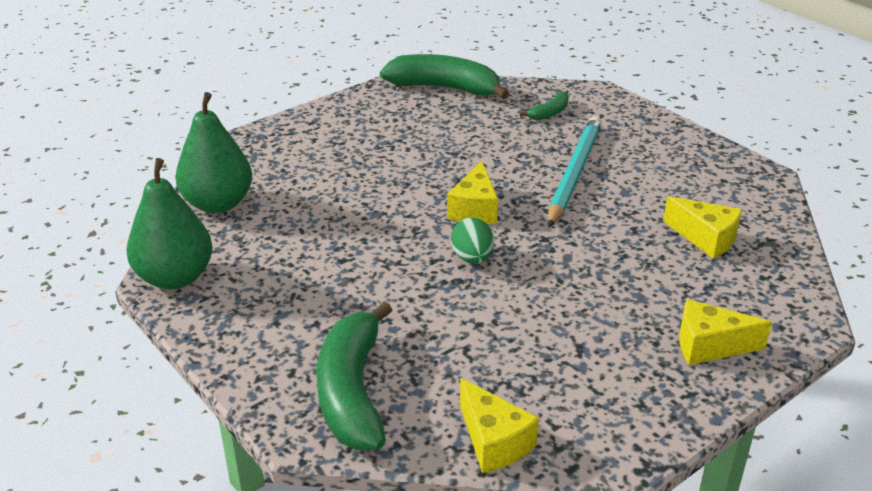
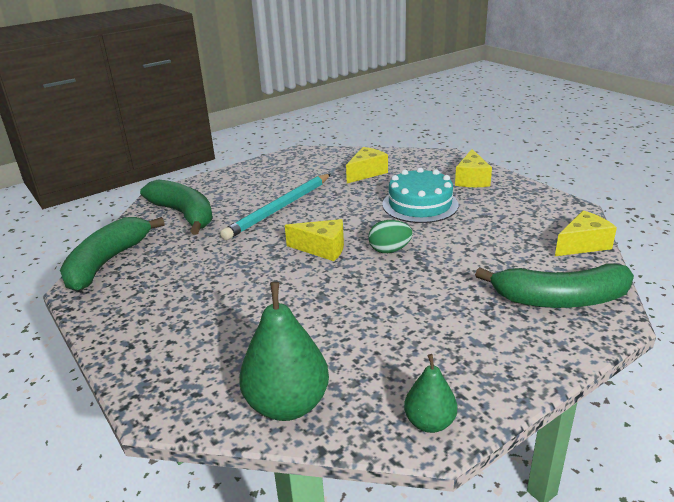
camera: 85 degrees left, 5 degrees down
(175, 277) = (429, 422): green pear -> green pear, size x0.57
(549, 113) = (184, 214): green banana -> green banana, size x2.14
(574, 173) = (279, 209): turquoise pencil -> turquoise pencil turned 75 degrees counterclockwise
(605, 287) = (420, 204): none -> turquoise cake

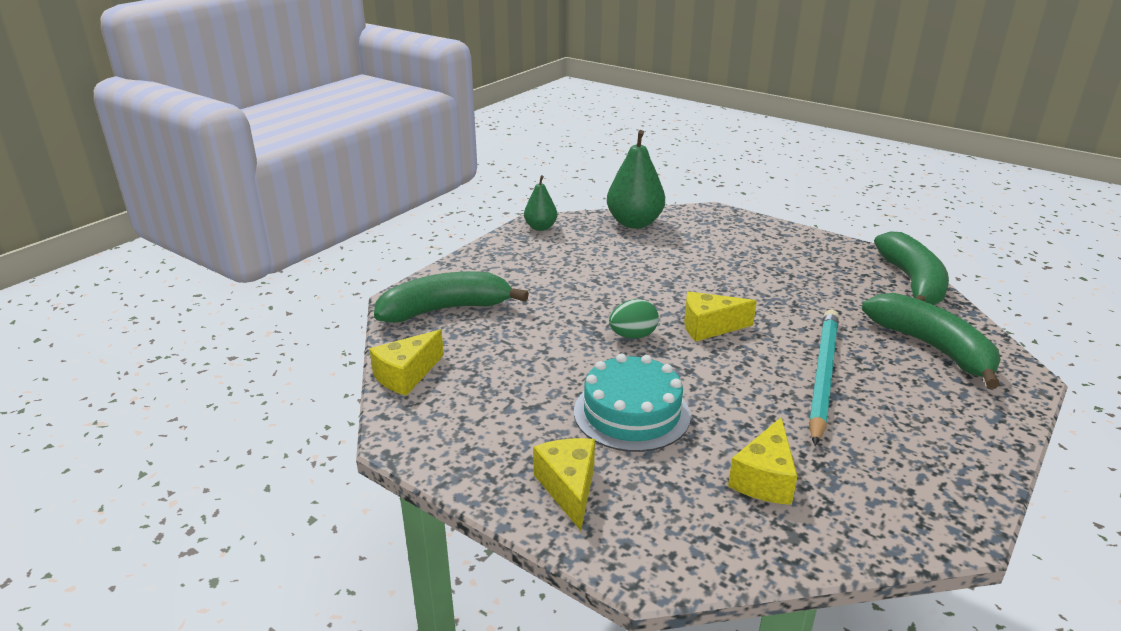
camera: 160 degrees right, 0 degrees up
(184, 214) = (932, 348): green banana -> green banana turned 150 degrees counterclockwise

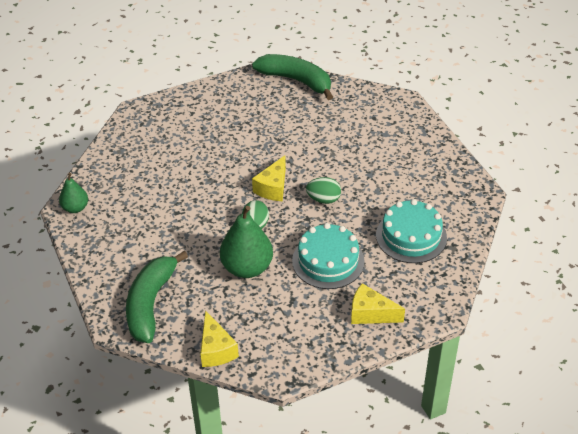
camera: 60 degrees left, 15 degrees up
(634, 223) = (116, 156): green pear -> green pear (247, 268)
(738, 372) = (323, 199): none -> green egg
(764, 478) = (411, 236): yellow cheese -> turquoise cake
(822, 376) = (351, 169): turquoise pencil -> none
(932, 348) = (359, 114): green banana -> none

